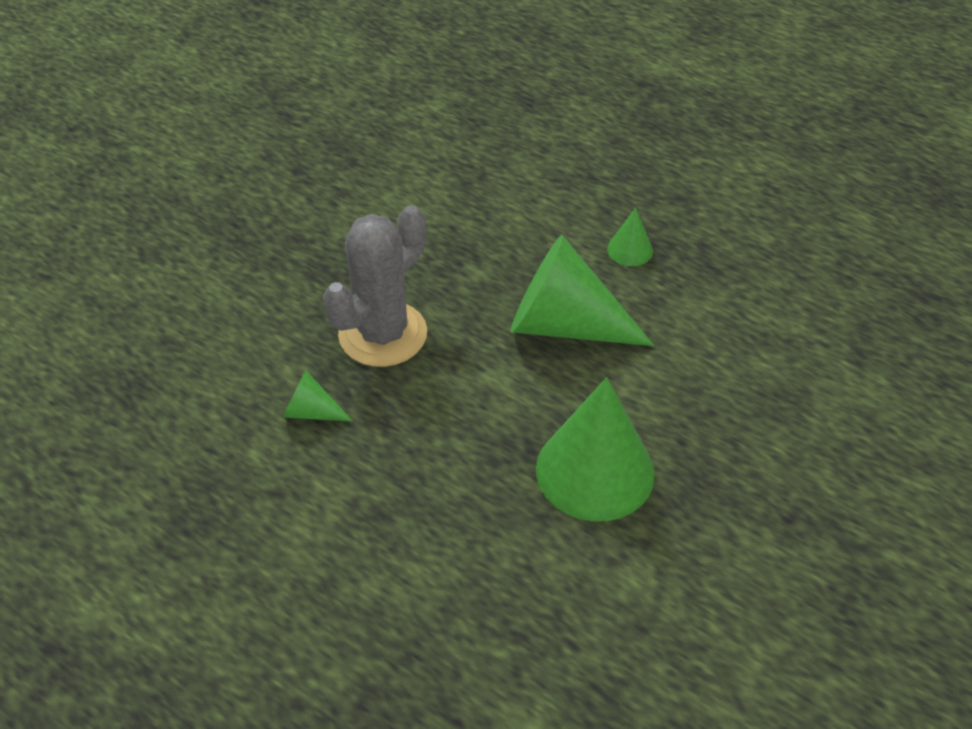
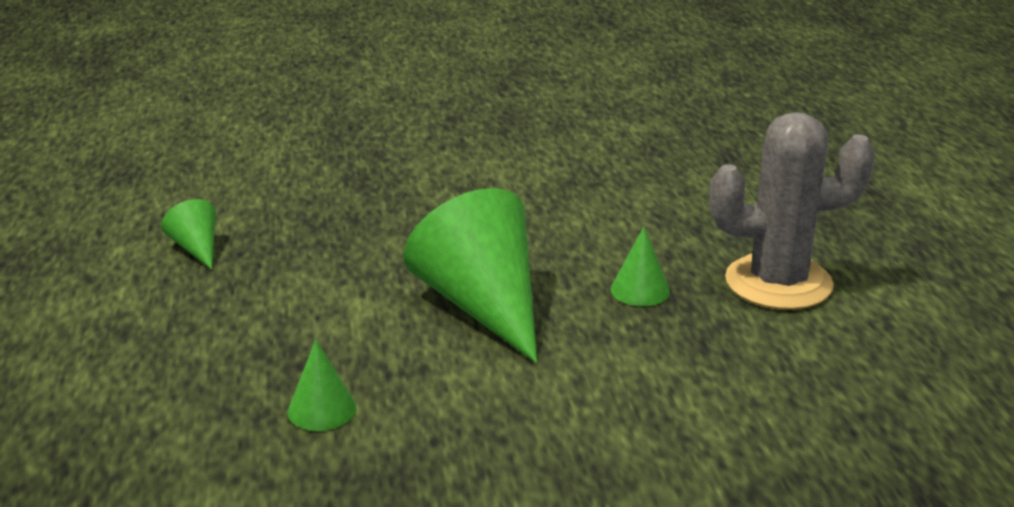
camera: 45 degrees right, 20 degrees down
(383, 334) = (330, 234): grey cactus -> grey cactus (778, 283)
(595, 471) = (321, 410): green cone -> green cone, size x0.45

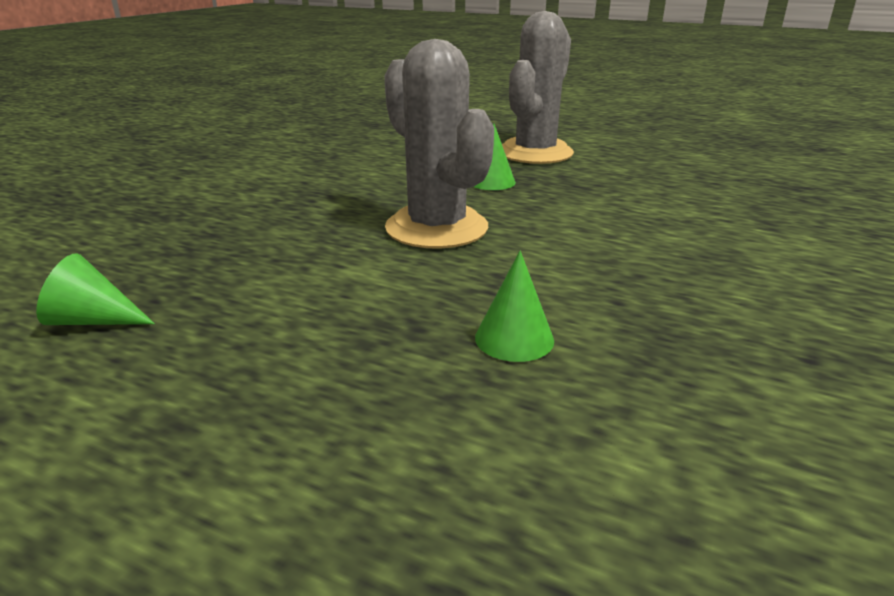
camera: 55 degrees left, 0 degrees up
(482, 305) = (436, 228): green cone -> grey cactus

